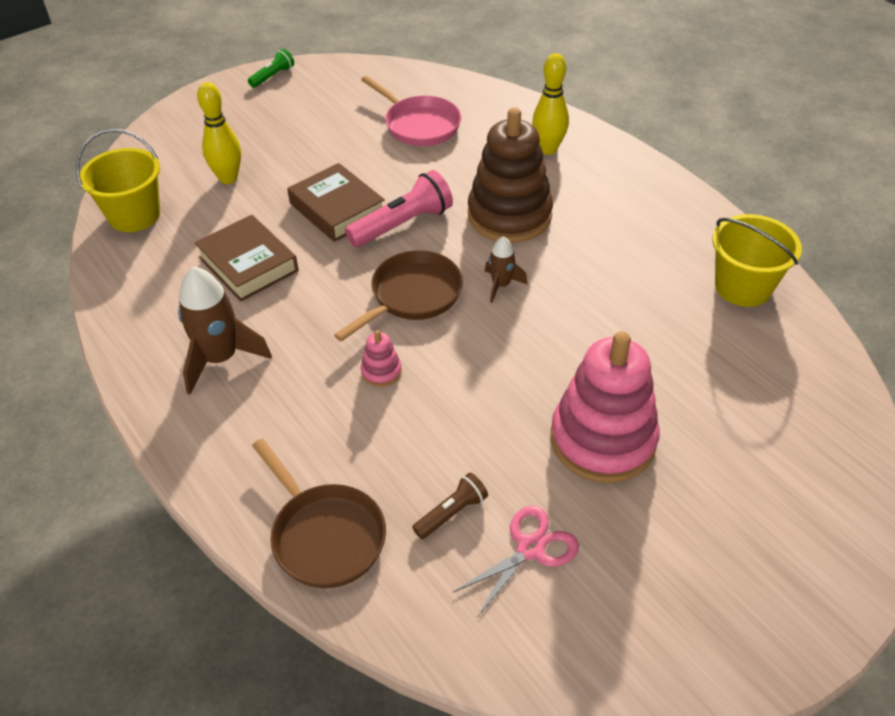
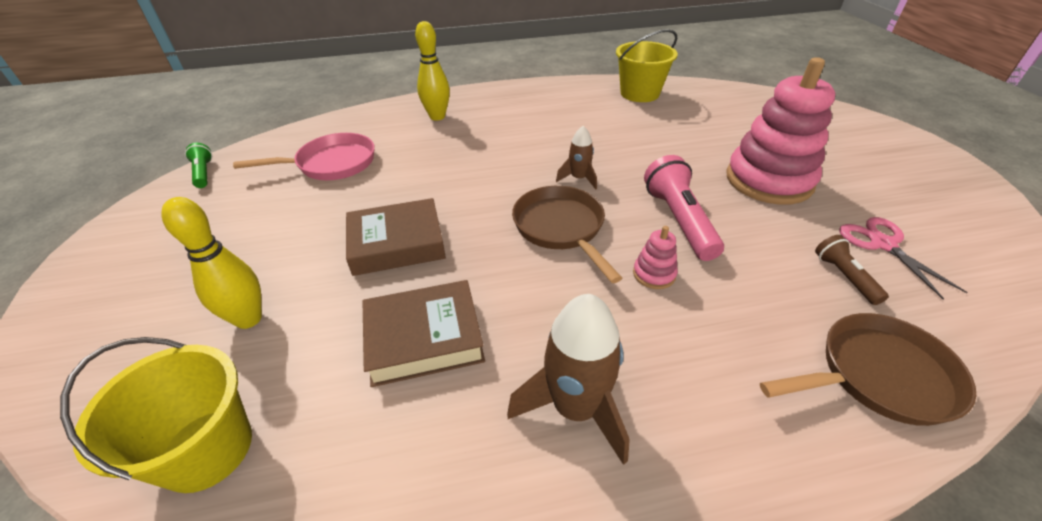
camera: 65 degrees left, 5 degrees down
(272, 76) = (115, 234): green flashlight -> green flashlight (203, 173)
(402, 224) = (459, 208): pink flashlight -> pink flashlight (679, 221)
(509, 215) = (498, 153): brown stacking toy -> none

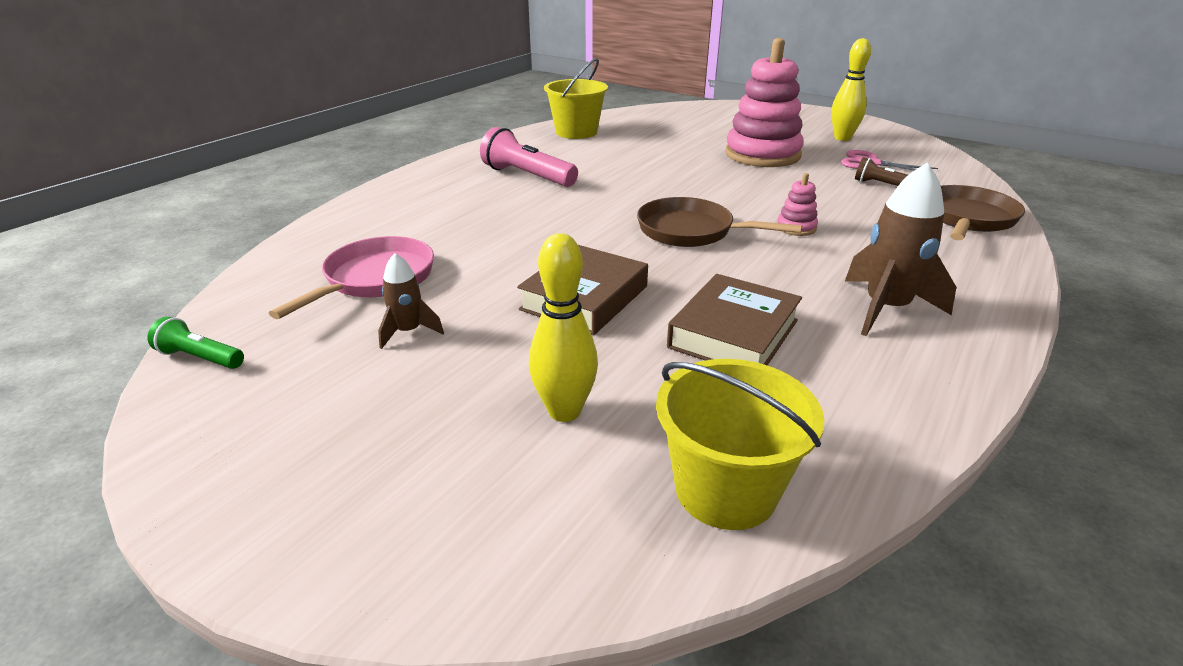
camera: 45 degrees left, 10 degrees down
(437, 117) = (416, 204): yellow bowling pin -> yellow bowling pin (842, 138)
(578, 178) = (642, 199): brown rocket -> brown rocket (408, 331)
(679, 221) = (755, 195): pink flashlight -> pink flashlight (527, 176)

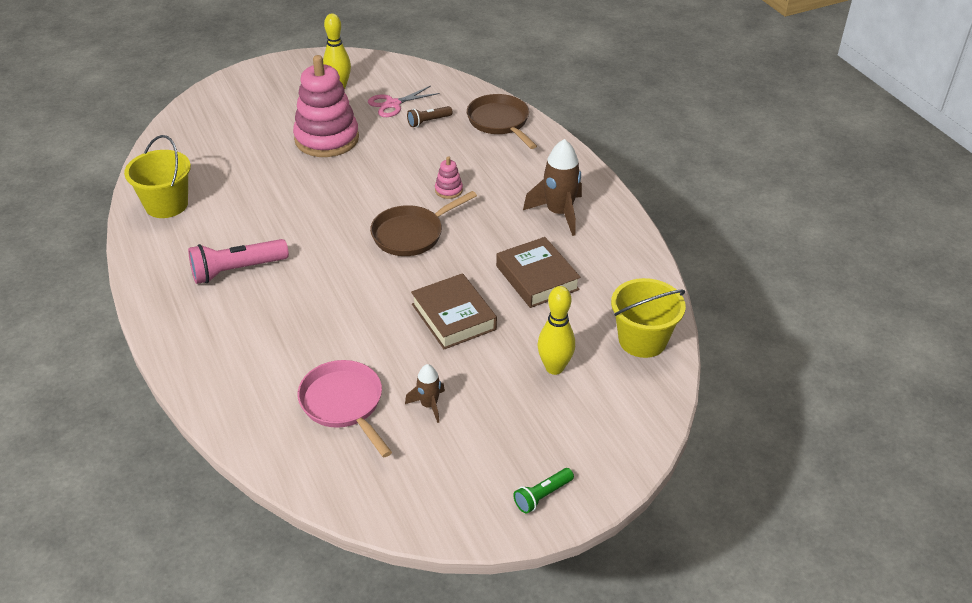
camera: 60 degrees left, 10 degrees up
(200, 358) = (382, 509): green flashlight -> green flashlight (542, 496)

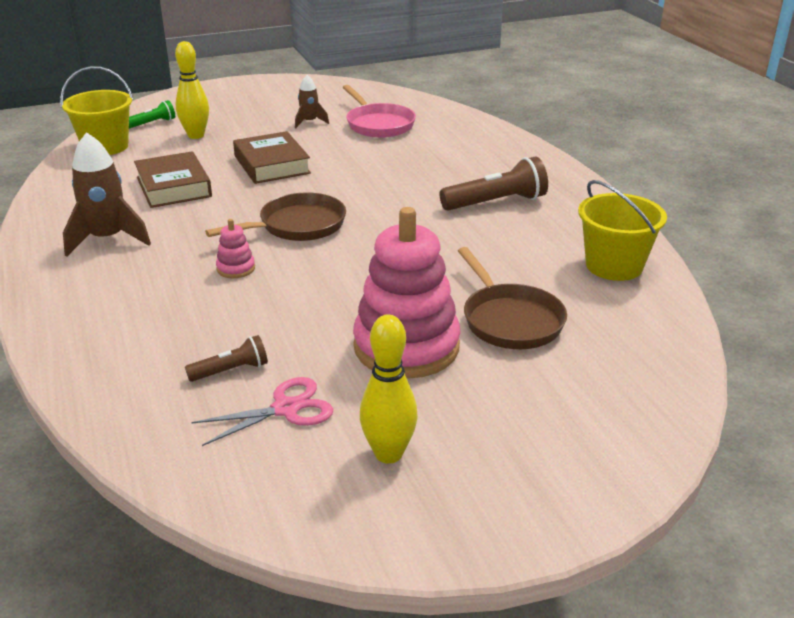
camera: 175 degrees left, 10 degrees down
(237, 270) = (496, 203): pink flashlight -> brown flashlight
(500, 122) = (109, 364): brown pan -> brown pan (509, 320)
(542, 496) = (241, 88): green flashlight -> green flashlight (152, 123)

